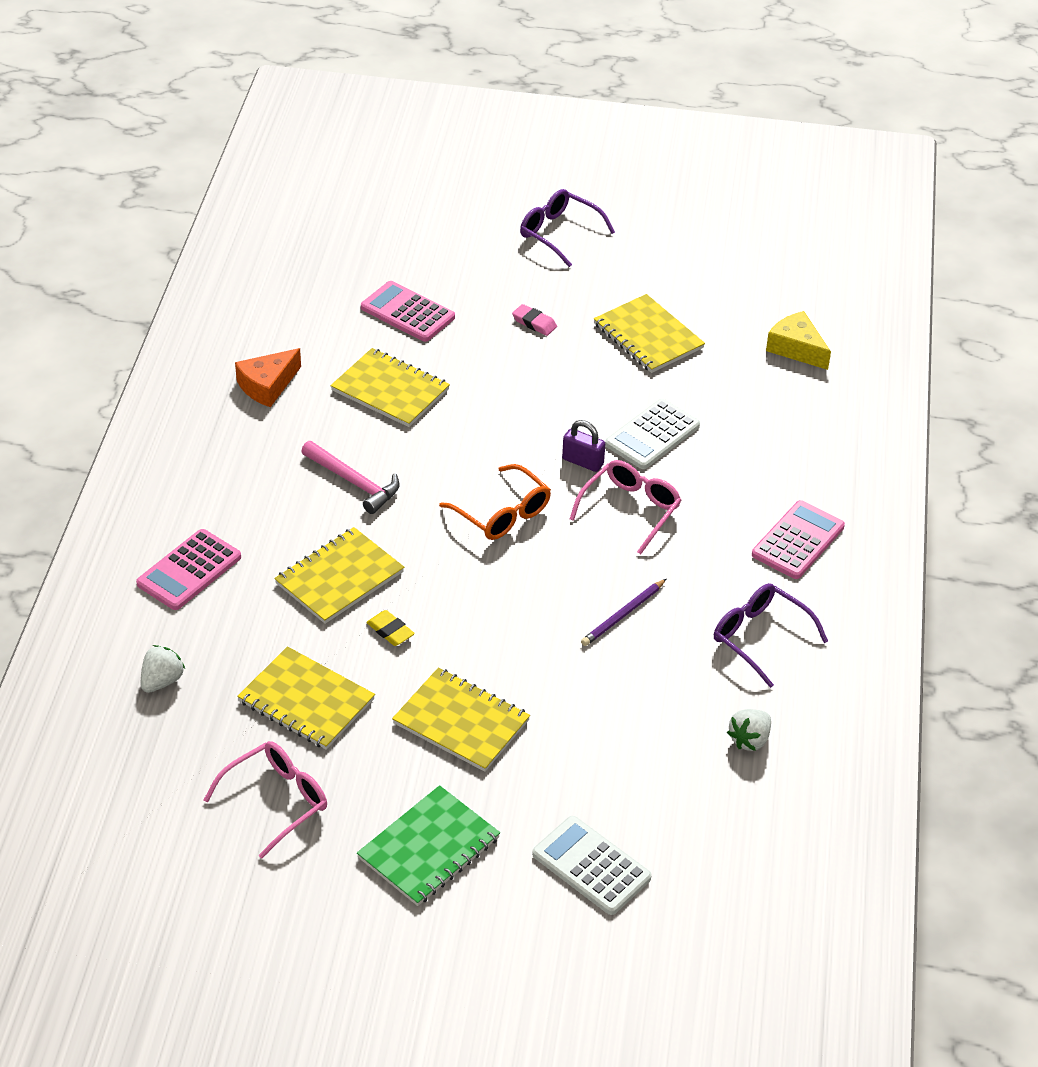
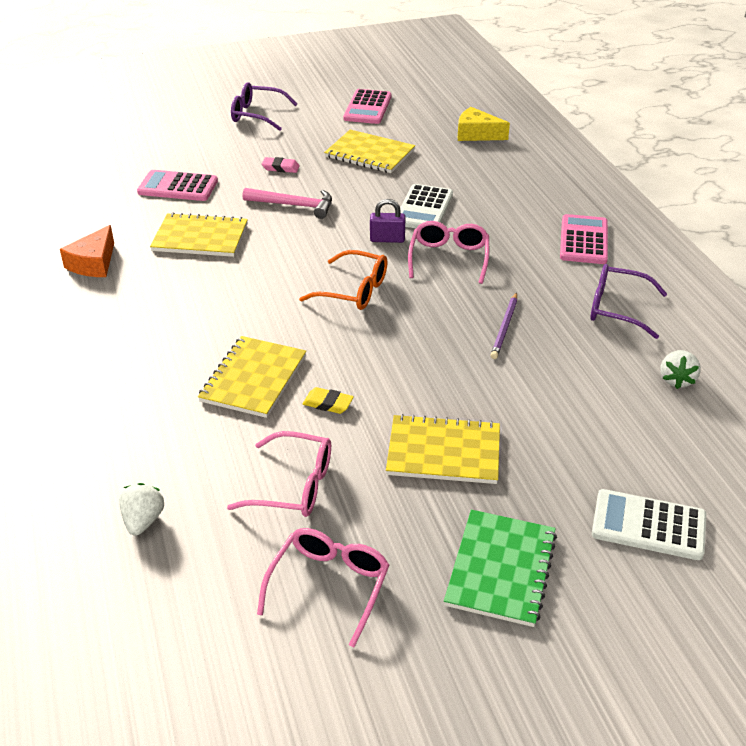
camera: 25 degrees left, 5 degrees down
(189, 570) = (111, 419): pink calculator -> pink calculator (367, 108)
(306, 700) = (294, 486): yellow notebook -> pink glasses
(354, 483) = (216, 307): pink hammer -> pink hammer (294, 205)

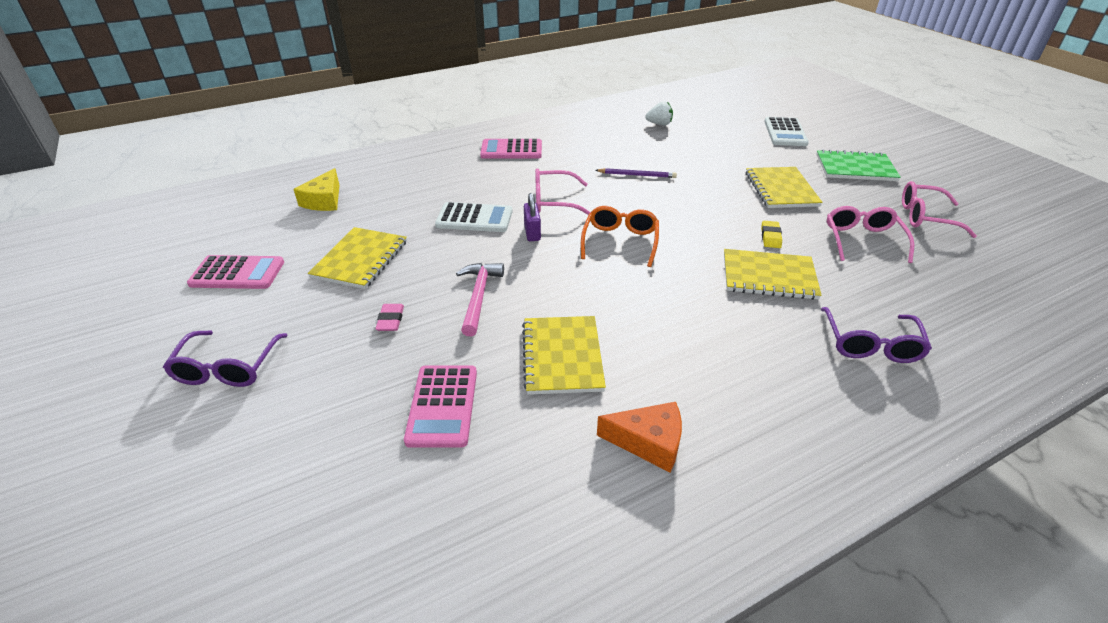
camera: 100 degrees left, 0 degrees up
(143, 521) = (961, 301): white strawberry -> none
(616, 308) = (595, 139): purple glasses -> purple glasses (871, 345)

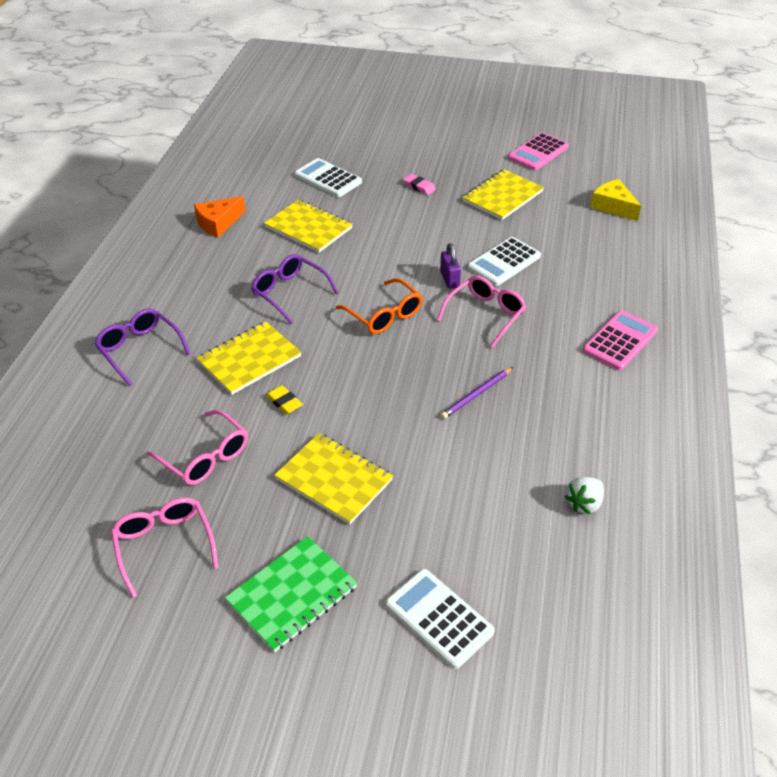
camera: 130 degrees right, 5 degrees up
(227, 368) = (440, 133): purple glasses -> purple glasses (289, 292)
(360, 259) = (502, 196): yellow notebook -> yellow notebook turned 75 degrees clockwise
(442, 406) = (328, 179): pink calculator -> white calculator
(479, 296) = (402, 224): pink hammer -> none
(532, 233) = (449, 279): purple padlock -> purple padlock turned 45 degrees clockwise
(925, 217) = (164, 545): pink glasses -> pink glasses turned 75 degrees counterclockwise

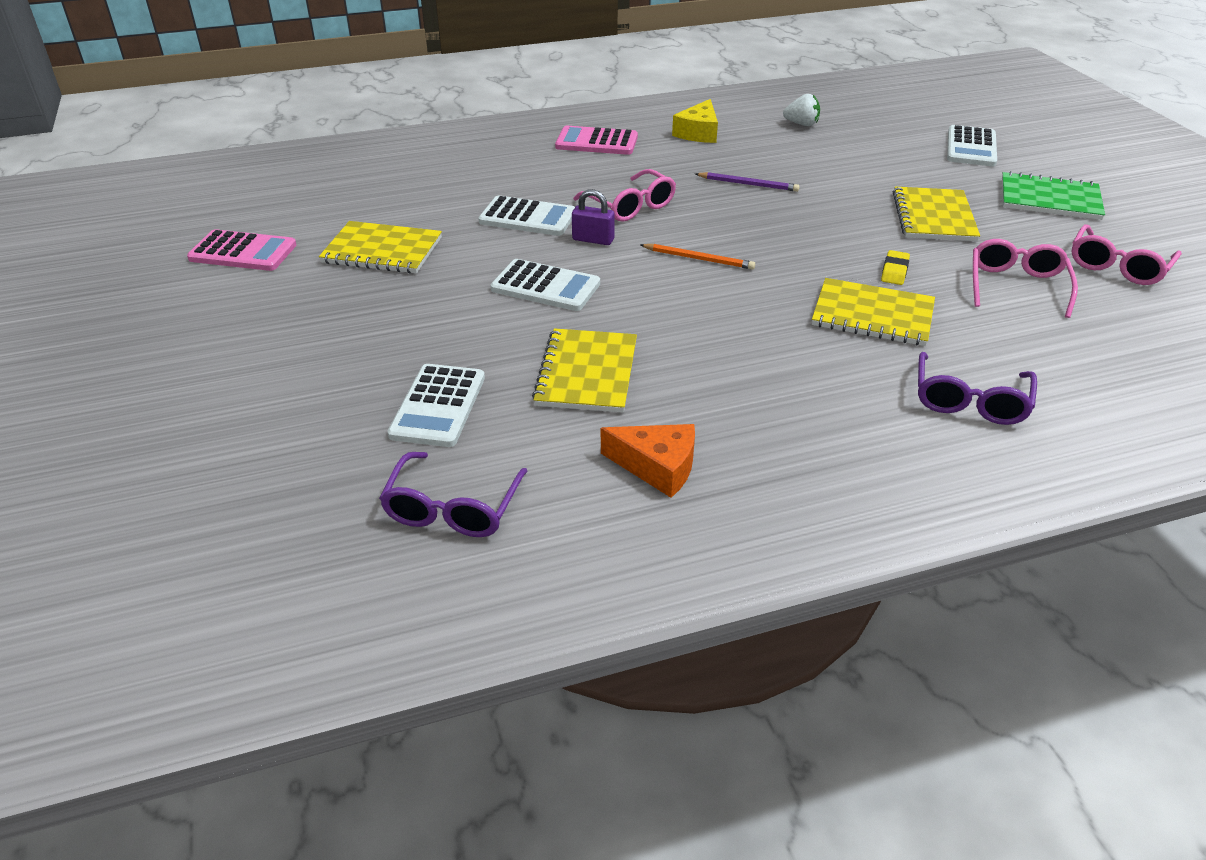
camera: 120 degrees left, 5 degrees down
(289, 292) = (736, 334): purple glasses -> purple glasses (452, 509)
(384, 315) = (699, 259): orange glasses -> orange pencil
(407, 241) = (545, 287): none -> white calculator
(419, 187) = (402, 316): pink eraser -> none
(449, 279) = (593, 239): purple padlock -> purple padlock turned 60 degrees clockwise
(485, 314) = (631, 206): pink glasses -> pink glasses turned 135 degrees counterclockwise
(613, 206) = (355, 182): yellow cheese -> yellow cheese (698, 133)

